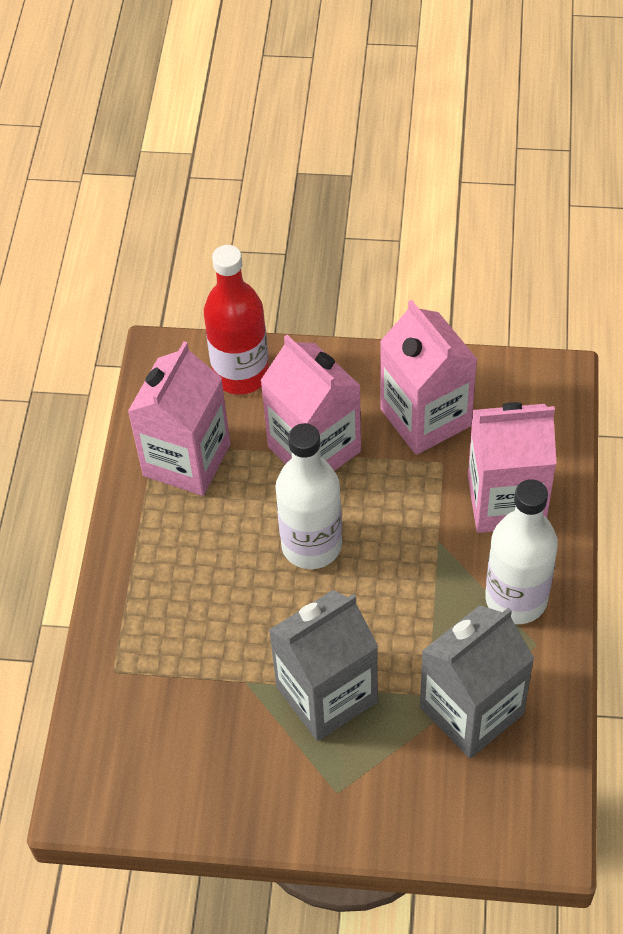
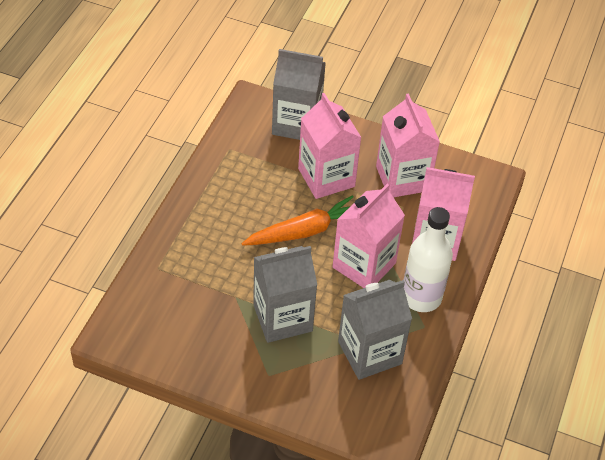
camera: 10 degrees right, 5 degrees down
(186, 460) = (245, 162): pink carton -> pink carton (364, 265)
(241, 374) = (296, 123): red bottle -> grey carton
(311, 545) = (304, 231): white bottle -> orange carrot

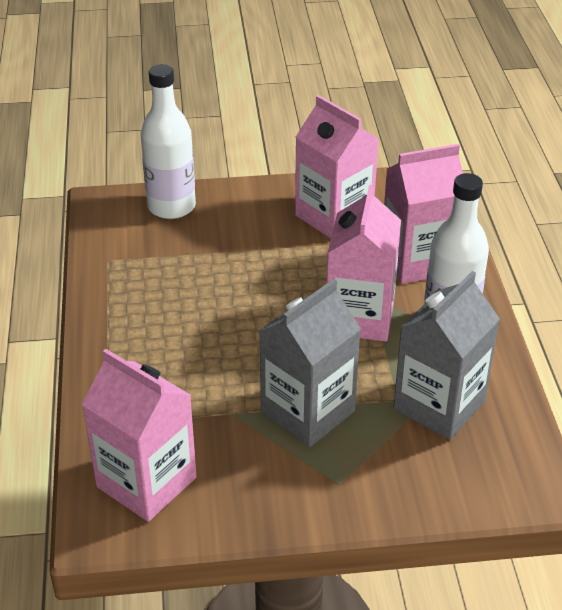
camera: 25 degrees left, 10 degrees down
(296, 123) = (171, 207): grey carton -> white bottle
(304, 231) = (263, 310): orange carrot -> none
(326, 177) = (247, 246): pink carton -> pink carton (146, 482)

